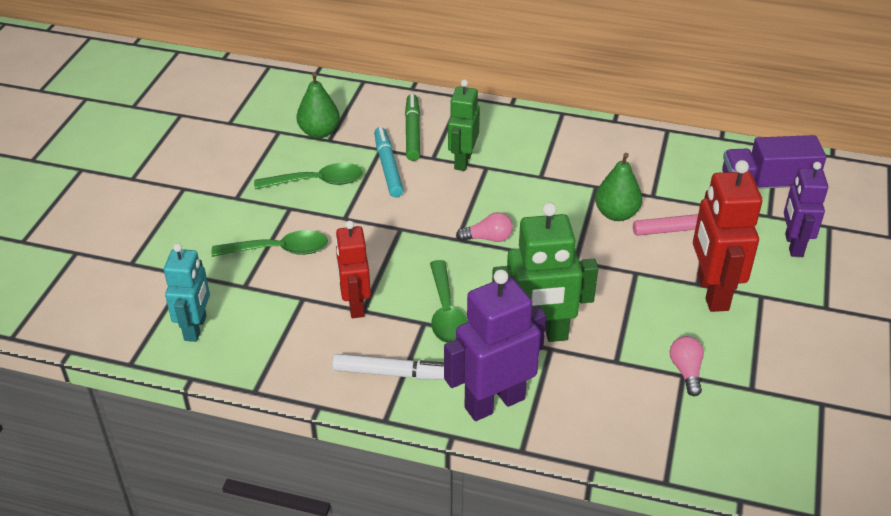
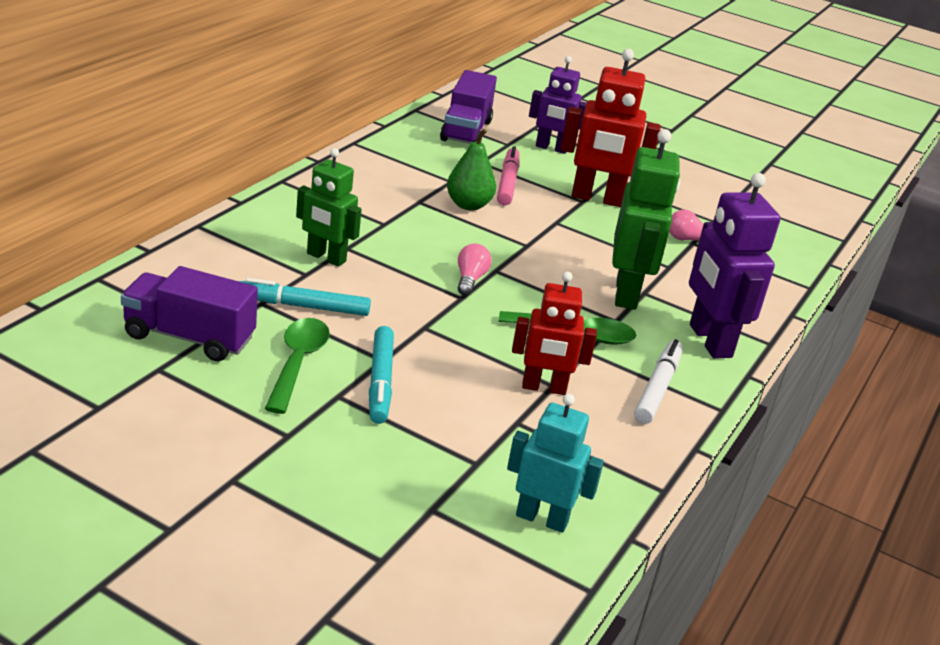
camera: 80 degrees left, 10 degrees down
(279, 250) = (420, 421): green spoon -> none
(316, 222) = (380, 382): none -> turquoise marker
(319, 132) = (189, 337): green pear -> purple truck
(412, 132) = (245, 273): green marker -> none

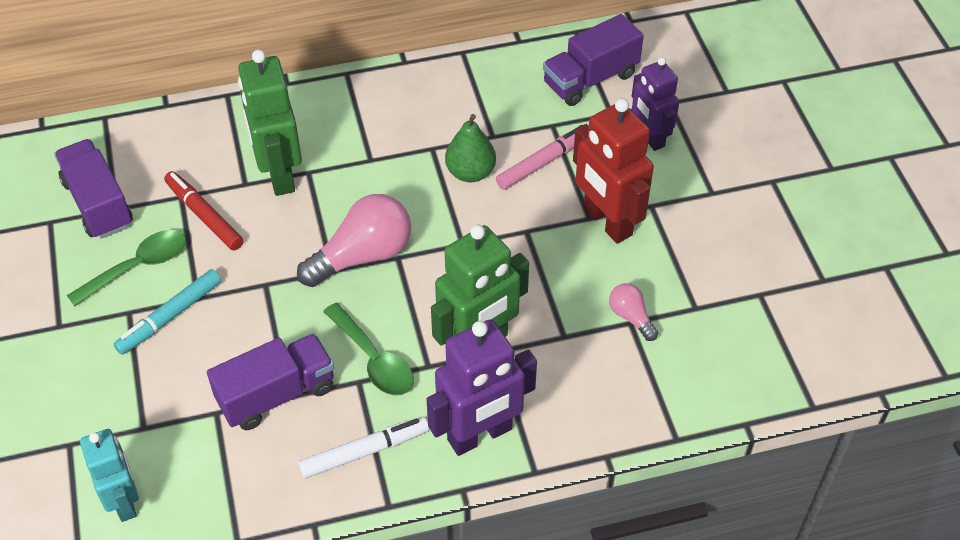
camera: 50 degrees right, 20 degrees up
(303, 306) = (204, 215): turquoise marker -> red marker
(326, 258) = (279, 174): green robot -> green robot, size x1.51
(470, 279) = (362, 256): pink light bulb -> pink light bulb, size x1.98
(544, 388) = (276, 394): red robot -> purple truck
(709, 341) = (480, 435): purple robot -> purple robot turned 150 degrees counterclockwise

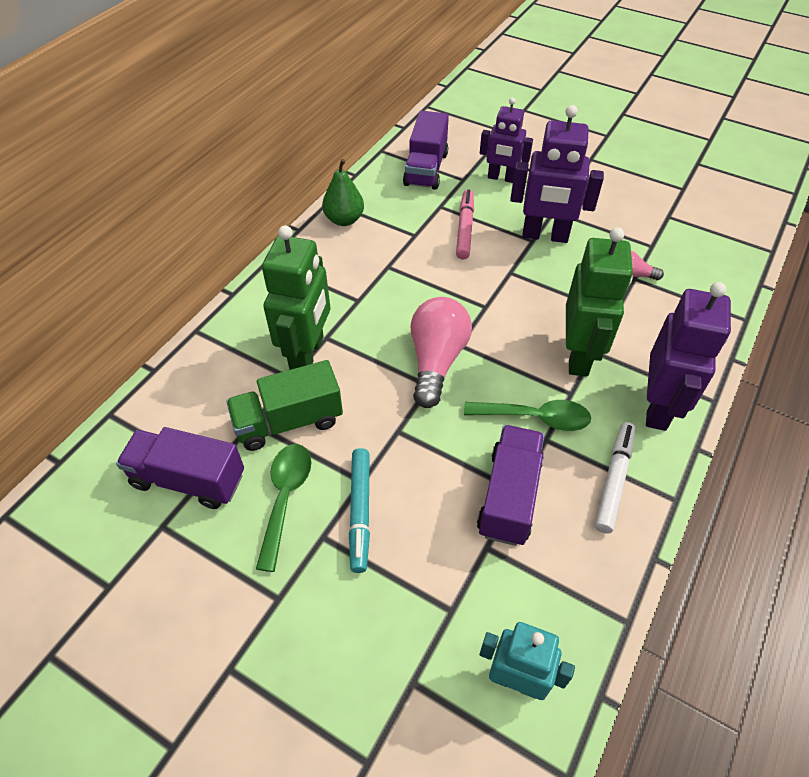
camera: 45 degrees left, 0 degrees up
(204, 215) = (289, 421): red marker -> green truck
(279, 174) = (307, 354): green robot -> green robot turned 105 degrees counterclockwise
(470, 172) = (431, 263): green pear -> green pear (344, 220)
(607, 222) = (545, 236): red robot -> purple robot

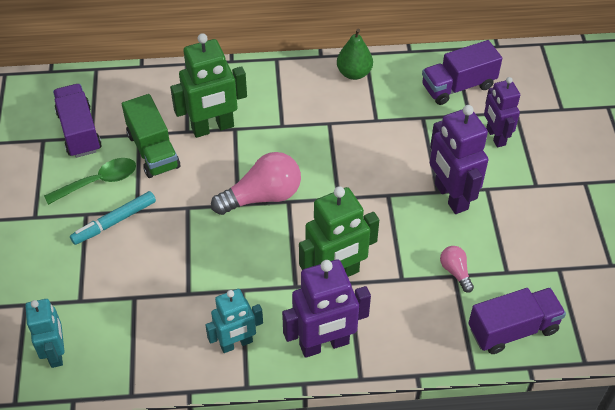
camera: 55 degrees right, 0 degrees up
(289, 421) = (153, 151): green truck -> green truck turned 150 degrees counterclockwise
(465, 229) = (411, 145): pink marker -> none
(509, 496) = (180, 291): purple truck -> purple truck (512, 329)
(535, 418) = (256, 275): green spoon -> none
(614, 480) = (236, 343): white marker -> turquoise robot

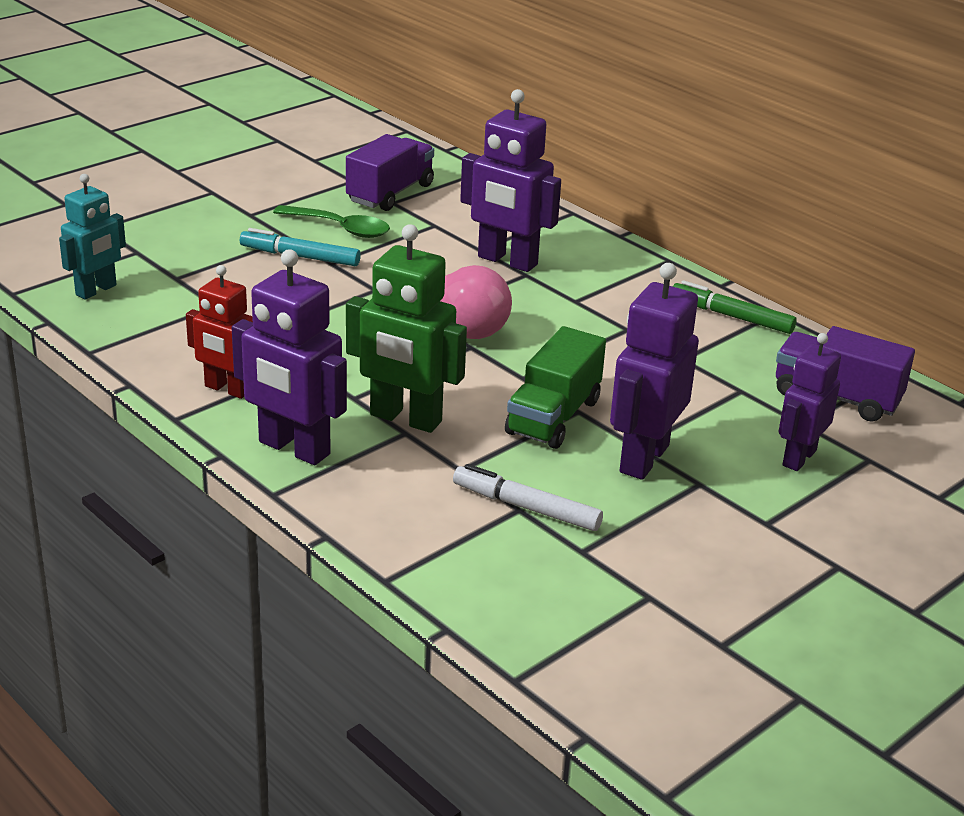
camera: 50 degrees right, 20 degrees down
(153, 151) = (424, 240): green truck -> green truck (553, 417)
(213, 128) = (507, 261): green robot -> purple robot
(236, 343) = (227, 389): turquoise robot -> red robot
(354, 73) = (731, 316): green pear -> green marker
(455, 272) = (526, 507): pink light bulb -> white marker
(512, 329) = (492, 590): purple truck -> none

